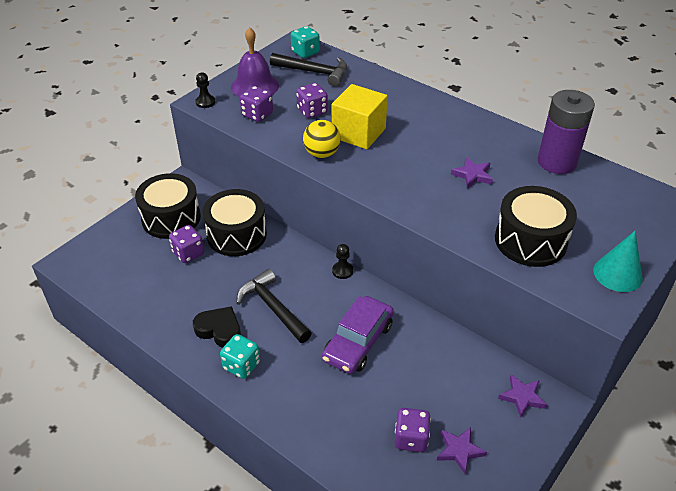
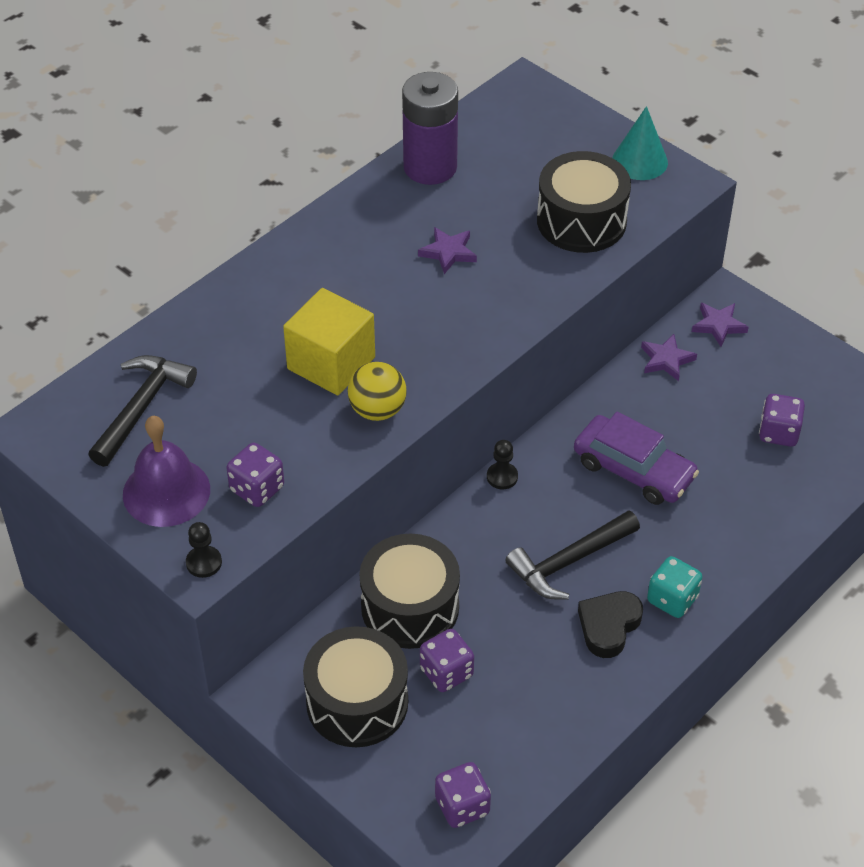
camera: 85 degrees left, 5 degrees up
(305, 52) = (70, 417): turquoise dice -> none
(312, 111) = (261, 416): purple dice -> purple dice (462, 806)
(459, 450) = (792, 392): purple star -> purple star (666, 360)

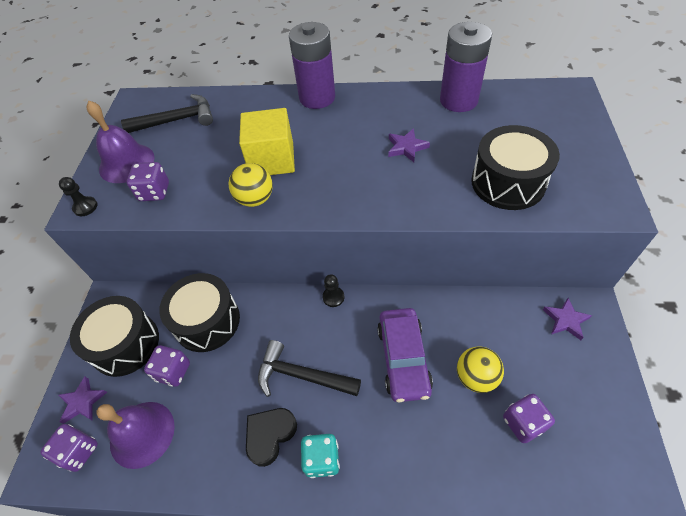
camera: 55 degrees right, 5 degrees up
(272, 265) = (317, 98): none -> purple battery
(498, 737) = (142, 434): none -> purple bell
(608, 626) = (270, 435): black heart -> black heart turned 45 degrees counterclockwise
(640, 161) = (596, 173): turquoise cone -> none
(666, 360) = (505, 313): purple star -> purple star (82, 402)
(706, 431) = (476, 377): none -> yellow ball

